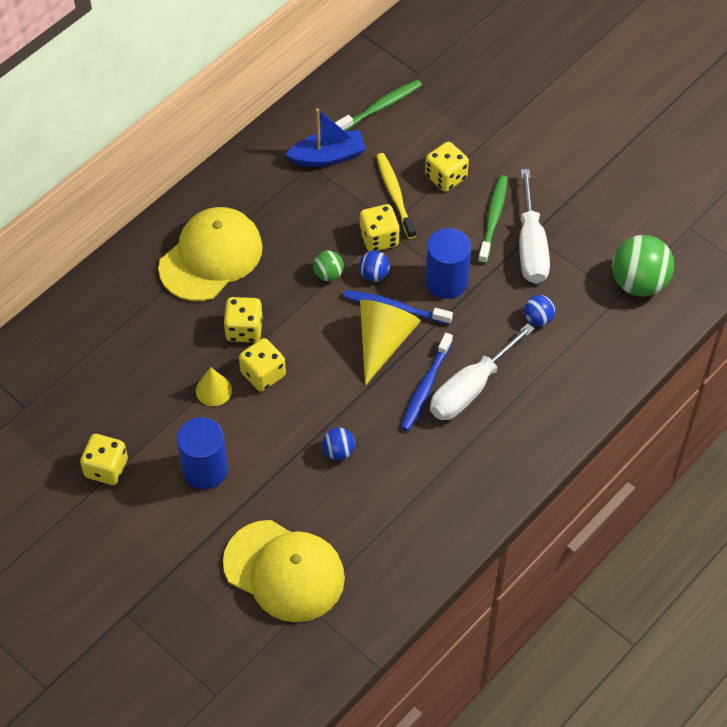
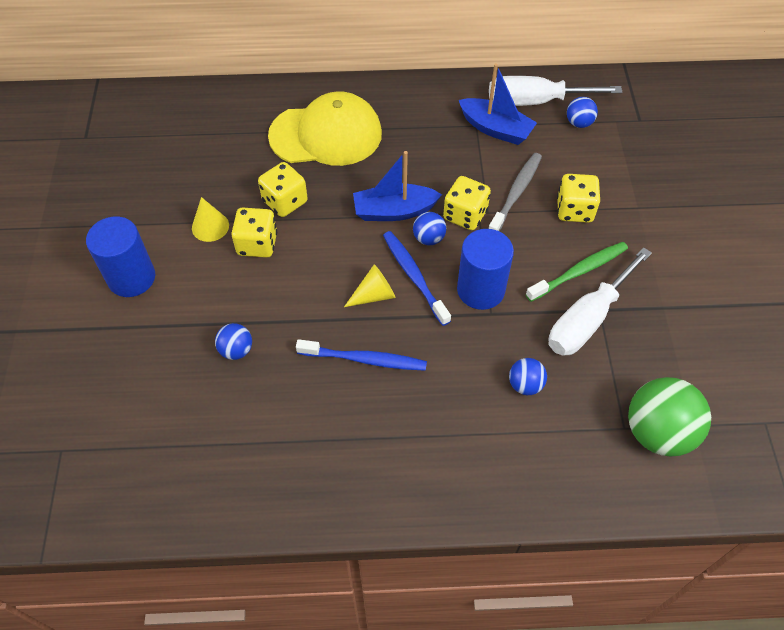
camera: 45 degrees right, 0 degrees up
(106, 468) = (75, 219): yellow dice -> none
(284, 571) = (81, 407): yellow cap -> none
(328, 274) = (394, 211): green ball -> blue boat
(380, 107) = (579, 123): green toothbrush -> blue ball
(383, 341) = (374, 295): yellow cone -> yellow cone, size x0.56
(395, 195) = (516, 193): yellow toothbrush -> grey toothbrush
(426, 387) = (364, 359): blue toothbrush -> blue toothbrush turned 150 degrees counterclockwise
(470, 389) = (398, 393): white screwdriver -> white screwdriver (535, 101)

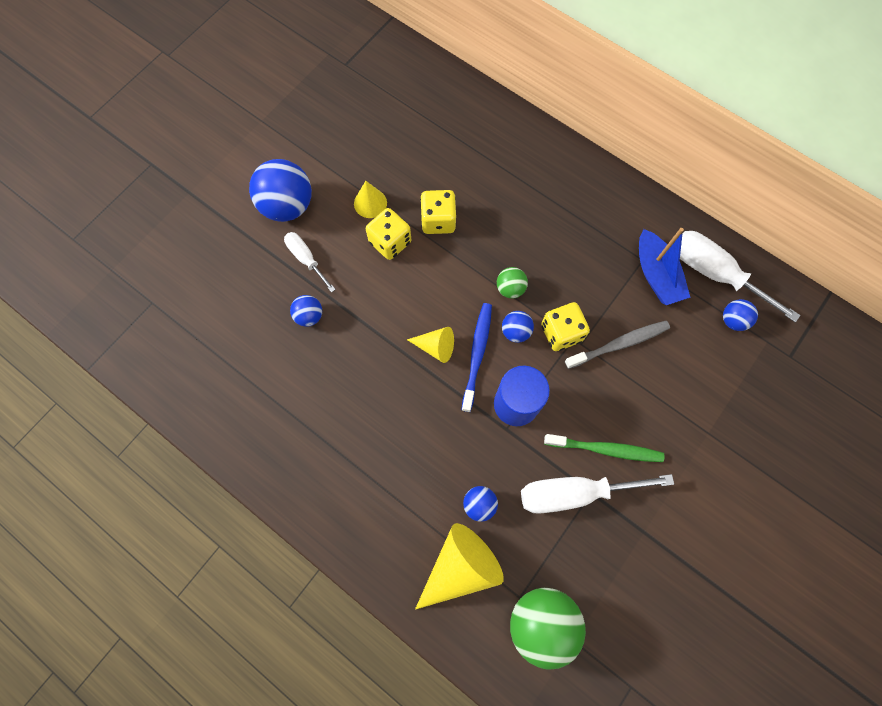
camera: 40 degrees right, 15 degrees up
(131, 278) = (288, 206): blue cylinder -> blue ball
(190, 307) = (306, 259): none -> white screwdriver
(326, 135) = (517, 184): yellow cap -> none
(364, 359) = (386, 392): blue toothbrush -> none
(394, 211) = (510, 288): blue boat -> green ball
(556, 443) = (460, 566): none -> yellow cone
(574, 210) = (652, 395): yellow dice -> none

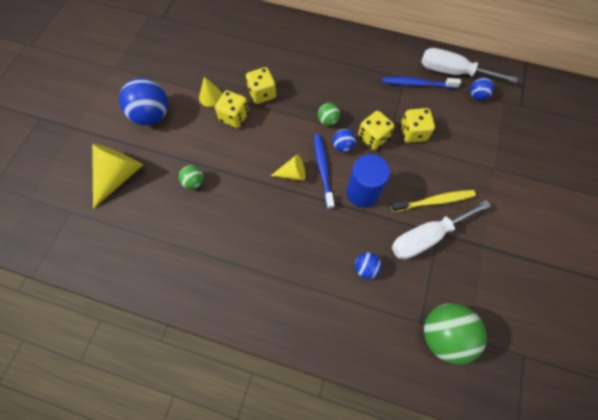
camera: 20 degrees left, 5 degrees down
(306, 259) = (178, 146): white screwdriver -> none
(309, 316) = (194, 182): blue ball -> green ball
(460, 566) = (370, 316): yellow cone -> yellow cone (119, 176)
(605, 449) = (434, 201): green toothbrush -> yellow toothbrush
(618, 344) = (413, 133): grey toothbrush -> yellow dice
(656, 275) = (417, 84): blue boat -> blue toothbrush

